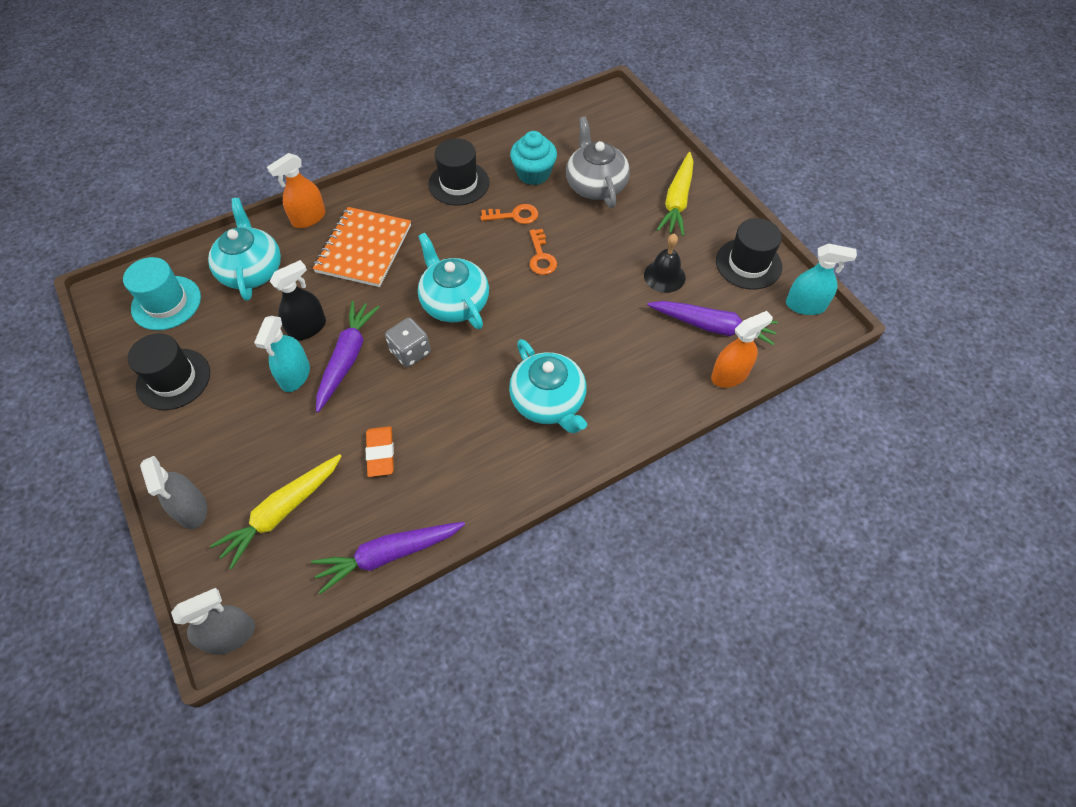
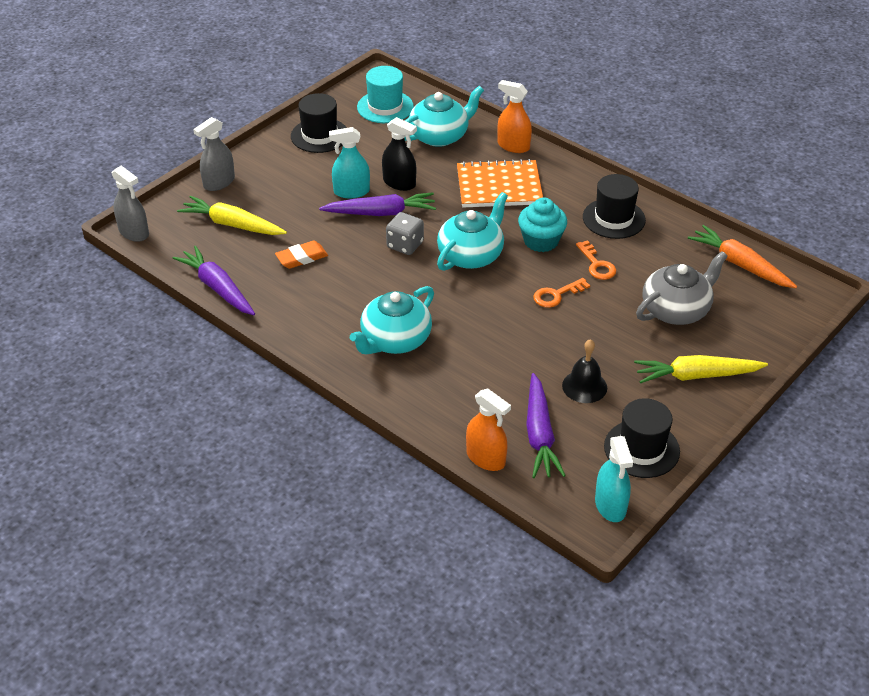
camera: 70 degrees right, 15 degrees down
(533, 173) = (661, 263): turquoise cupcake -> turquoise cupcake (541, 241)
(559, 128) = (740, 264): none -> orange carrot

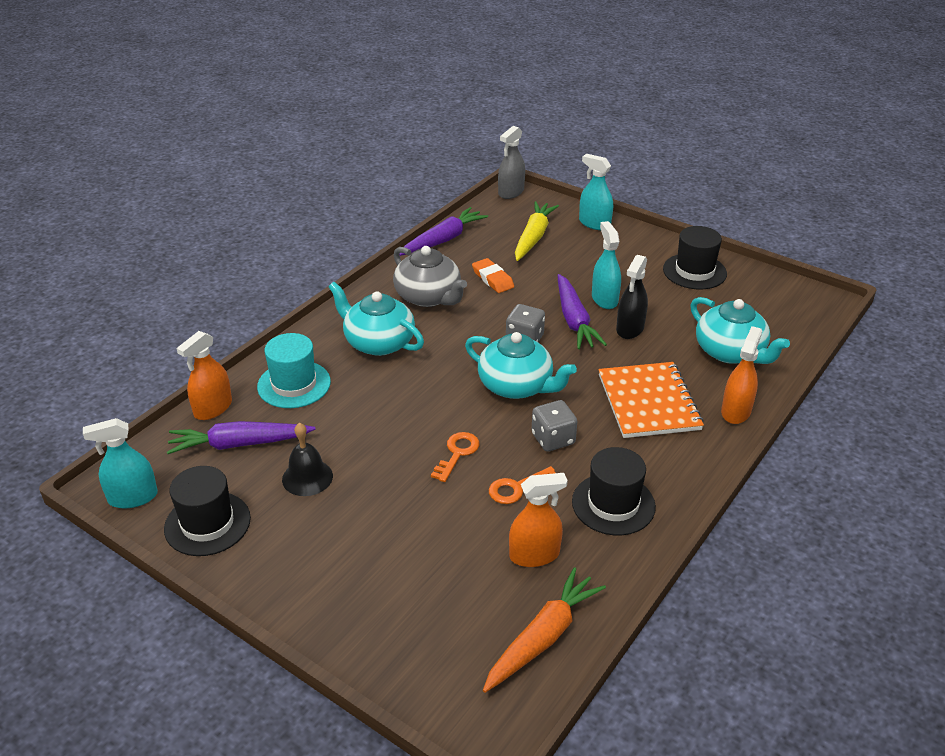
camera: 85 degrees right, 5 degrees down
(219, 182) = (594, 223): grey spray bottle -> turquoise spray bottle
(385, 107) = (769, 309): turquoise hat -> turquoise hat (294, 384)
(541, 241) = (553, 439): turquoise cupcake -> grey dice
(556, 295) = (457, 453): orange key -> orange key turned 60 degrees clockwise
(666, 262) = (534, 555): none -> orange spray bottle
(676, 310) = (440, 562): grey teapot -> grey teapot (429, 297)
(696, 376) = (320, 577): yellow carrot -> none

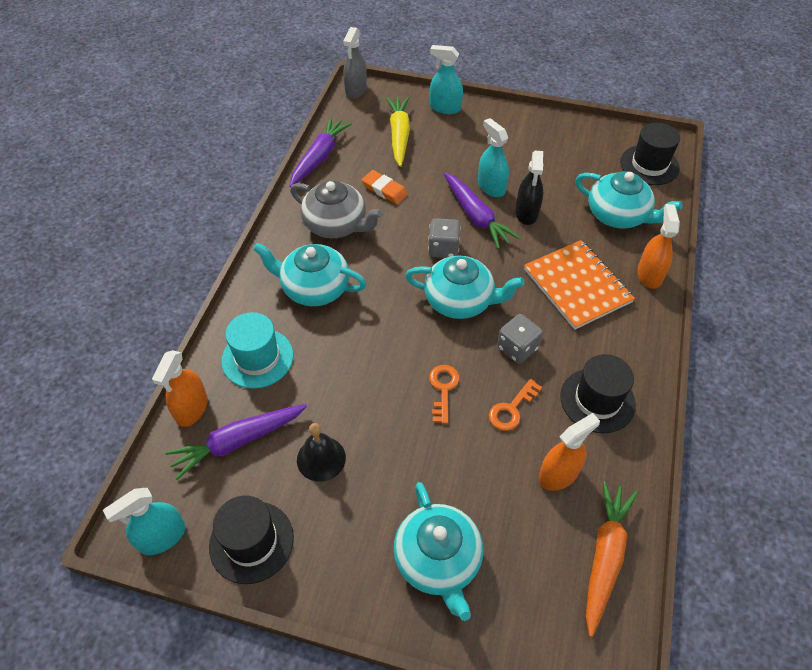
camera: 20 degrees left, 15 degrees up
(371, 589) = (438, 560): none -> turquoise teapot
(694, 271) = (551, 139): black hat -> black hat (649, 165)

